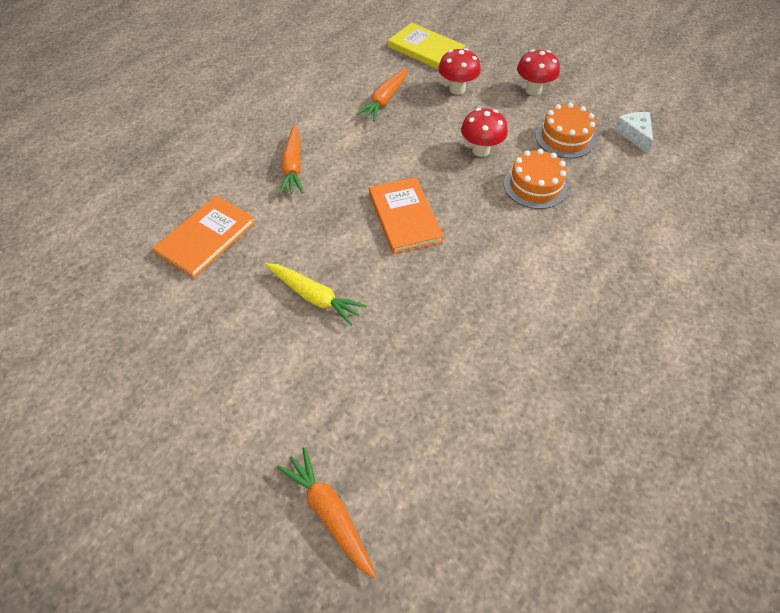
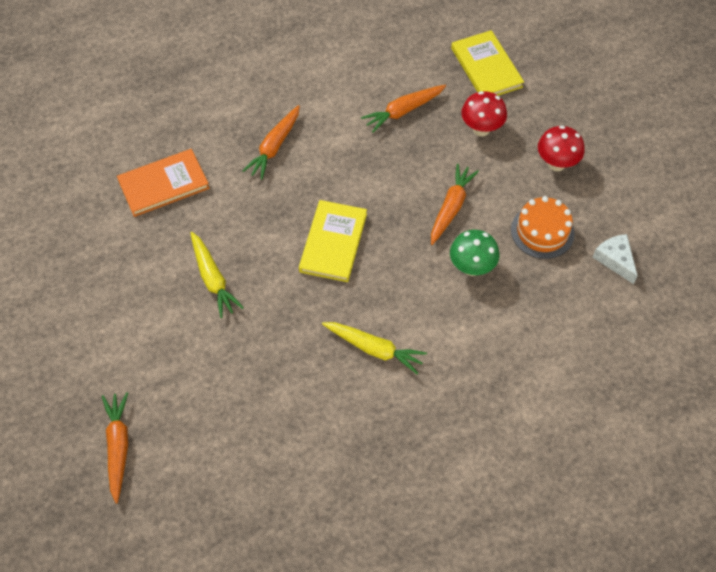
camera: 30 degrees right, 5 degrees up
(404, 217) = (333, 243): orange book -> yellow book
(481, 150) = (451, 207): red mushroom -> orange carrot
(511, 285) = (374, 349): none -> yellow carrot
(535, 186) = (471, 267): orange cake -> green mushroom
(634, 134) = (615, 260): white cheese -> white cheese turned 45 degrees counterclockwise

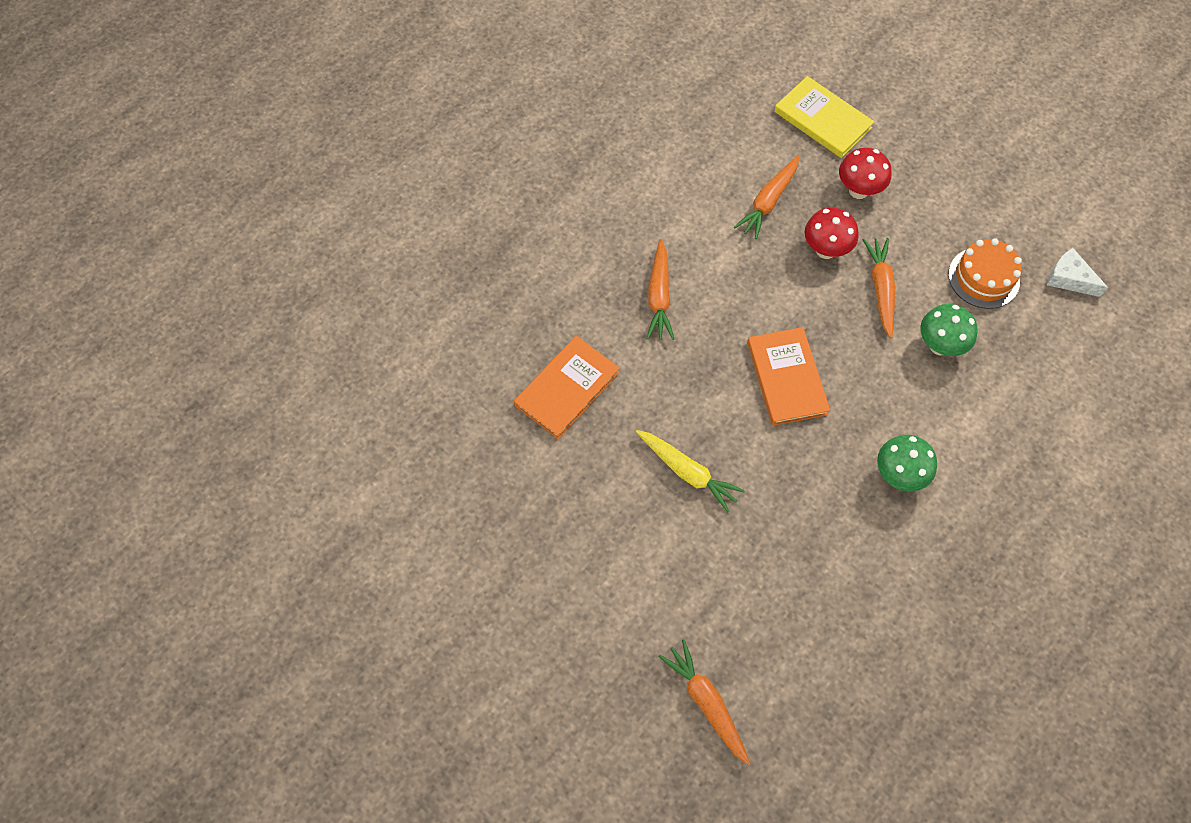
camera: 25 degrees left, 5 degrees up
(333, 243) = (787, 378): yellow book -> orange book
(374, 349) = (898, 475): yellow carrot -> green mushroom
(556, 164) = (954, 199): red mushroom -> red mushroom (825, 250)

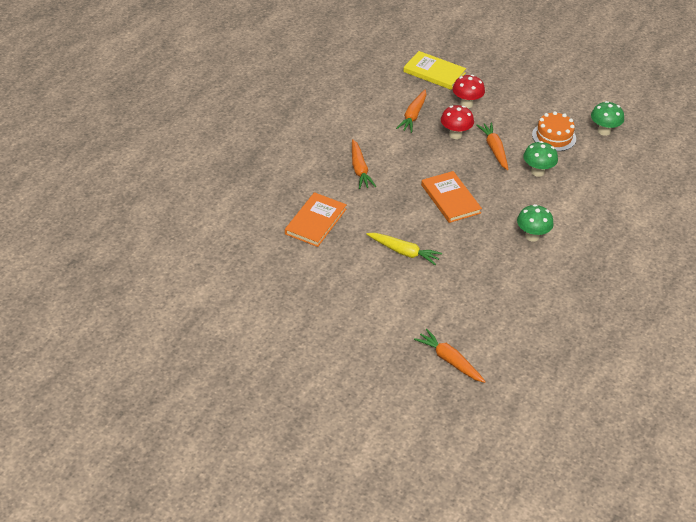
camera: 15 degrees left, 20 degrees down
(1069, 278) = (604, 131): white cheese -> green mushroom

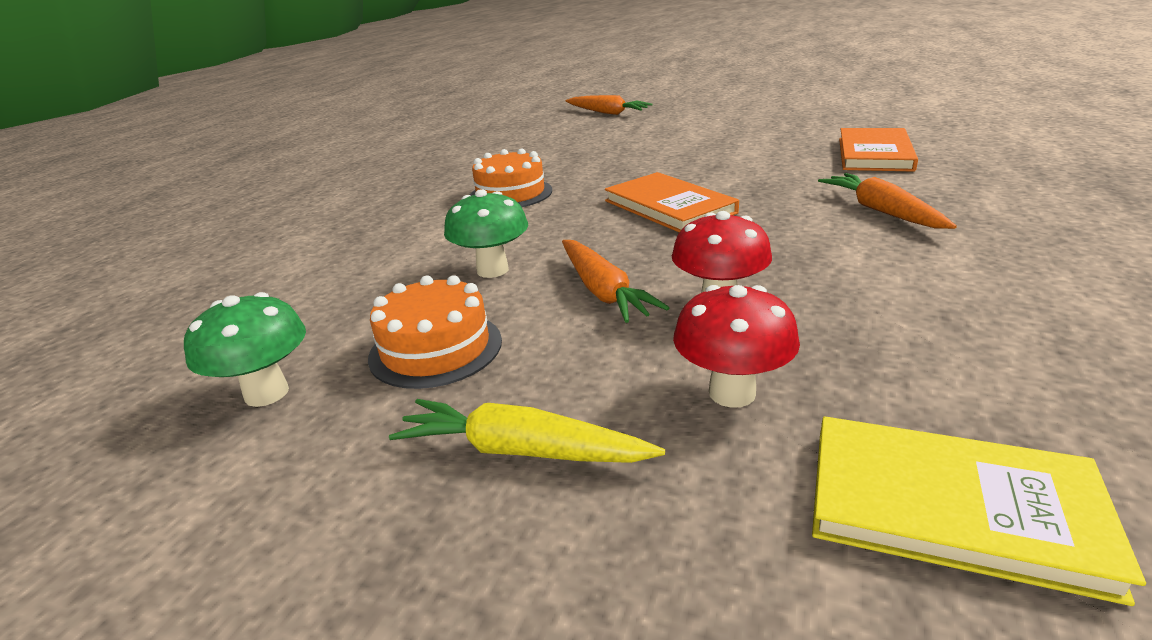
camera: 175 degrees right, 15 degrees down
(404, 252) = (710, 153): yellow carrot -> yellow carrot (521, 451)
(413, 116) = (872, 325): orange carrot -> none
(532, 236) = (510, 194): green mushroom -> orange cake

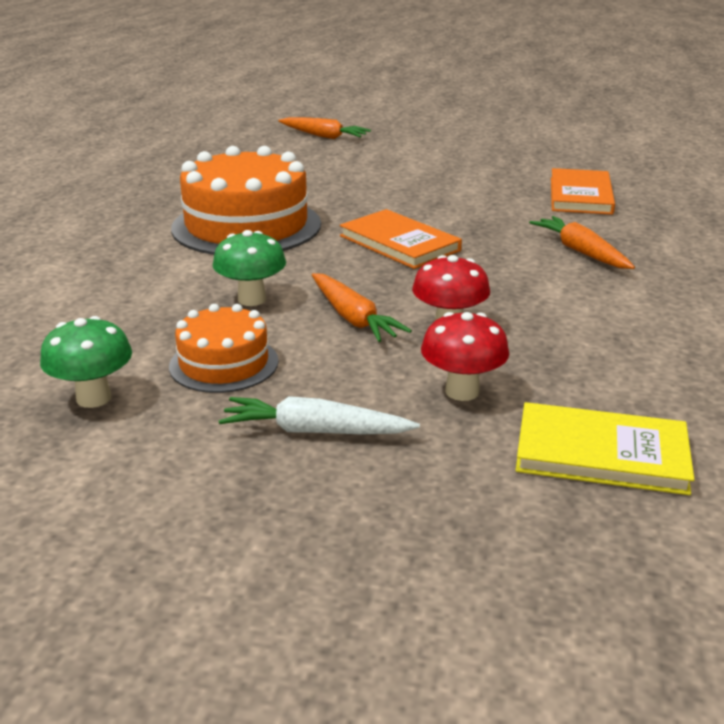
camera: 10 degrees left, 0 degrees up
(510, 194) = (246, 226): orange cake -> orange cake, size x1.85
(521, 451) = (314, 431): yellow carrot -> white carrot

